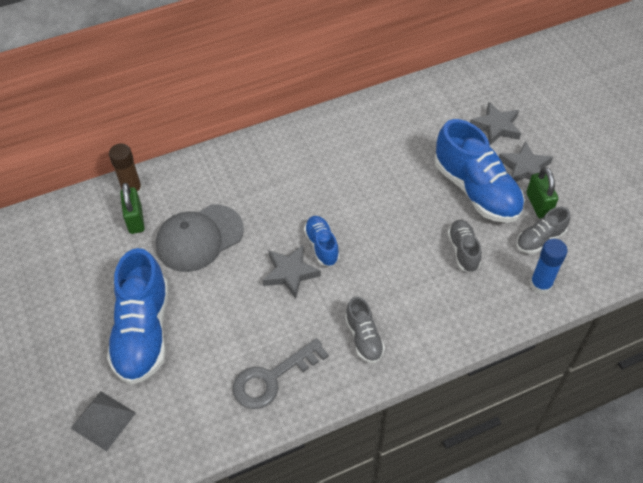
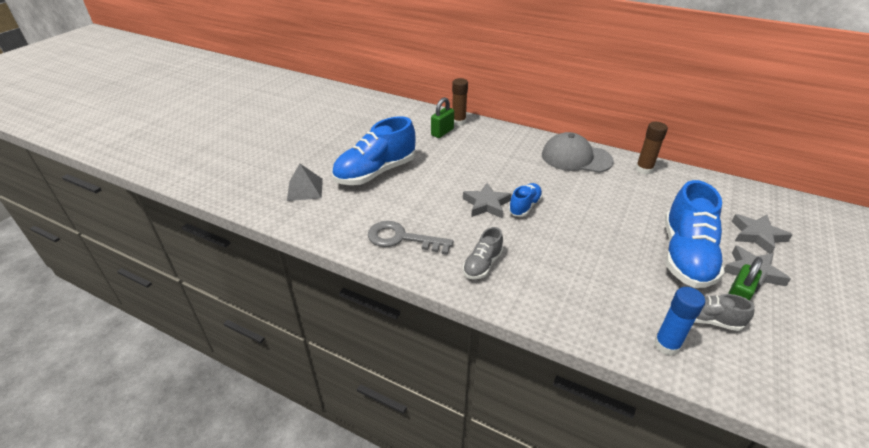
camera: 50 degrees right, 15 degrees down
(199, 238) = (461, 158): grey cap -> grey cap (576, 158)
(360, 117) = (644, 169): none -> brown glue stick
(463, 251) = (624, 278): grey shoe -> none

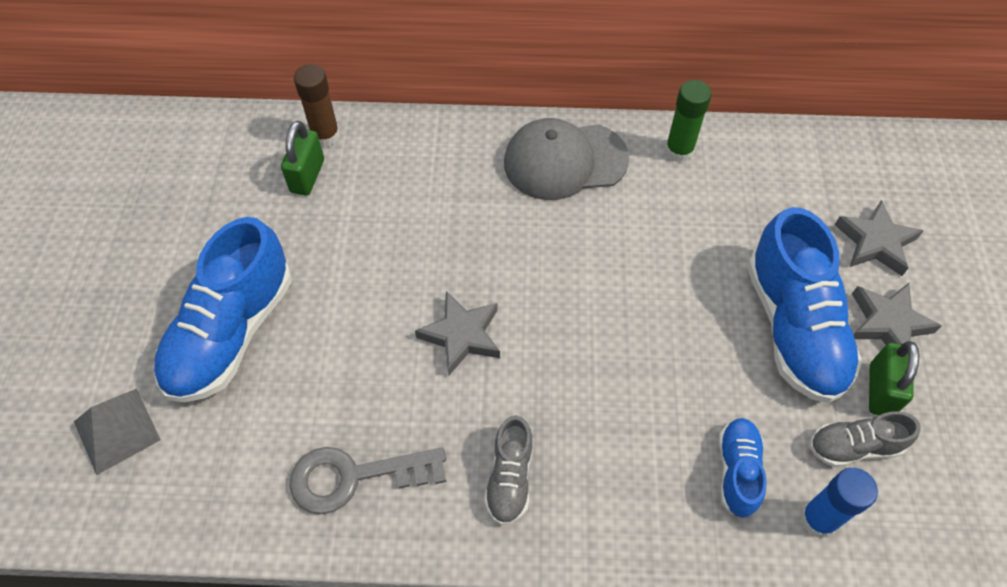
camera: 25 degrees left, 20 degrees up
(524, 206) = (525, 315): blue shoe -> blue shoe (737, 471)
(644, 169) = (679, 151): brown glue stick -> green glue stick

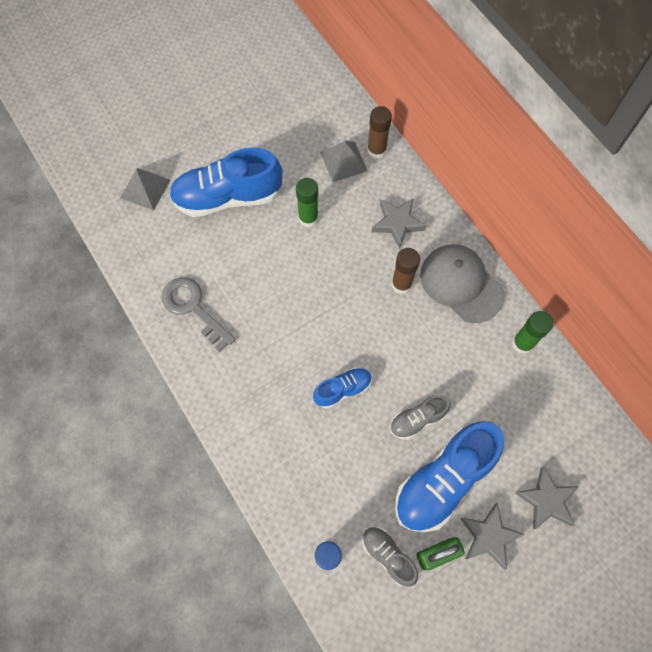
camera: 55 degrees right, 10 degrees up
(307, 176) = (343, 161): green padlock -> grey pyramid
(347, 259) = (308, 218): none -> green glue stick
(461, 335) = (305, 305): grey star -> grey star (397, 223)
(510, 478) = (242, 381): grey shoe -> grey shoe (417, 419)
(518, 217) = (401, 284): none -> brown glue stick
(737, 471) = (326, 497): blue shoe -> blue shoe (342, 390)

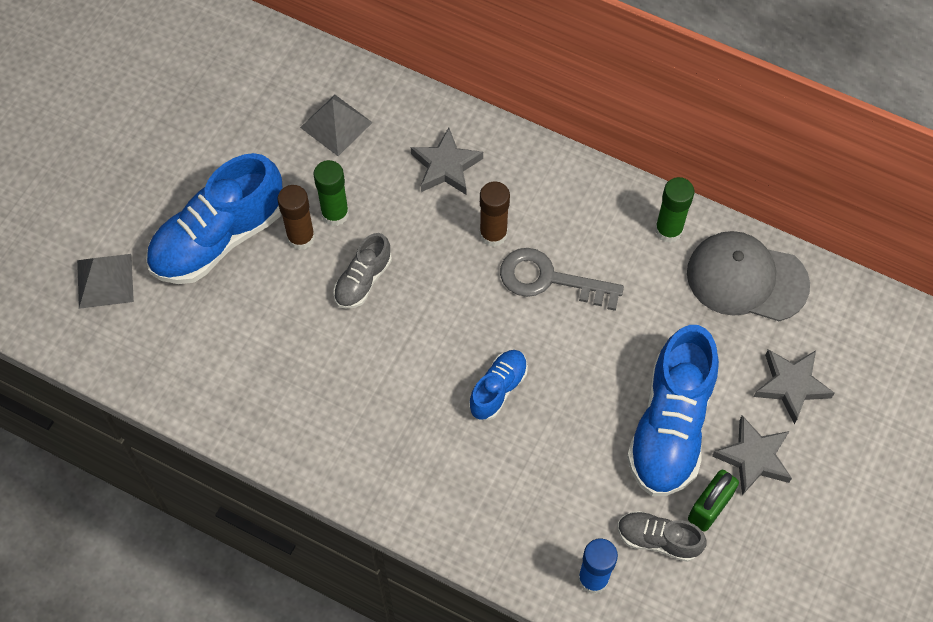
camera: 30 degrees left, 5 degrees down
(193, 308) = (261, 391): grey key -> grey key (549, 279)
(376, 150) = (368, 92): brown glue stick -> brown glue stick (301, 237)
(417, 419) = (603, 376): grey shoe -> grey shoe (363, 280)
(461, 284) = (561, 199): grey cap -> grey cap (746, 279)

